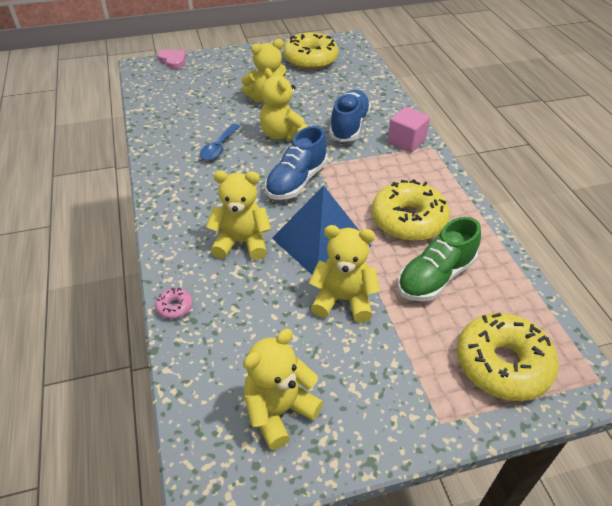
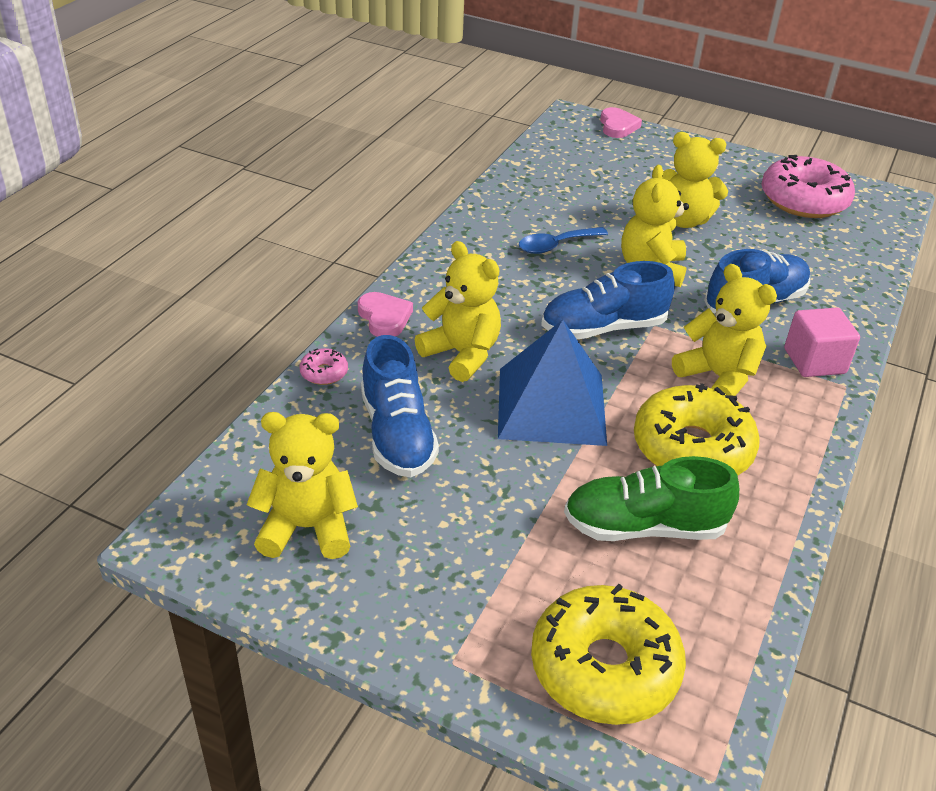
camera: 40 degrees right, 5 degrees down
(171, 248) = (384, 318): none -> pink heart
(262, 315) = (397, 434): none -> blue shoe
(310, 60) = (803, 200): yellow donut -> pink donut
(343, 300) = (501, 477): yellow teddy bear -> yellow teddy bear (718, 377)

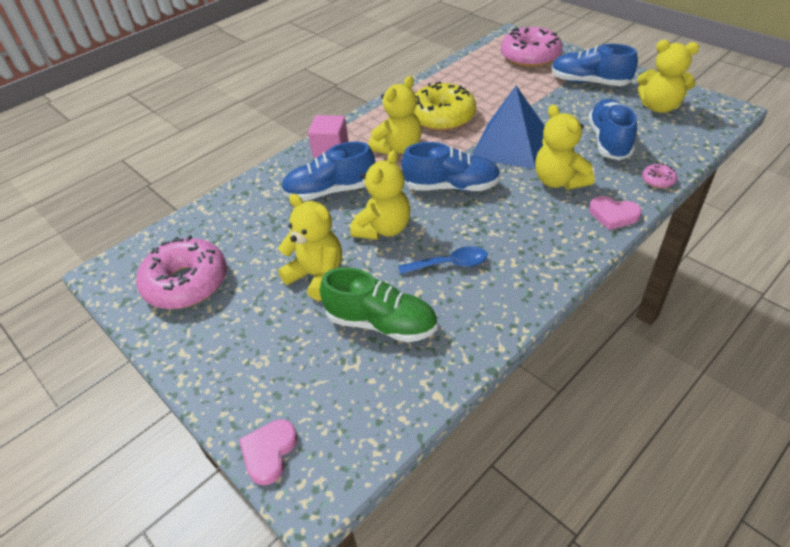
camera: 155 degrees left, 5 degrees up
(384, 318) = (613, 215): pink heart -> pink heart turned 60 degrees counterclockwise
(448, 586) = (589, 82): none -> blue shoe
(604, 667) = (530, 56): yellow donut -> pink donut
(644, 527) = (488, 91): green shoe -> green shoe (381, 323)
(718, 377) = (398, 148): yellow teddy bear -> yellow teddy bear turned 120 degrees counterclockwise

